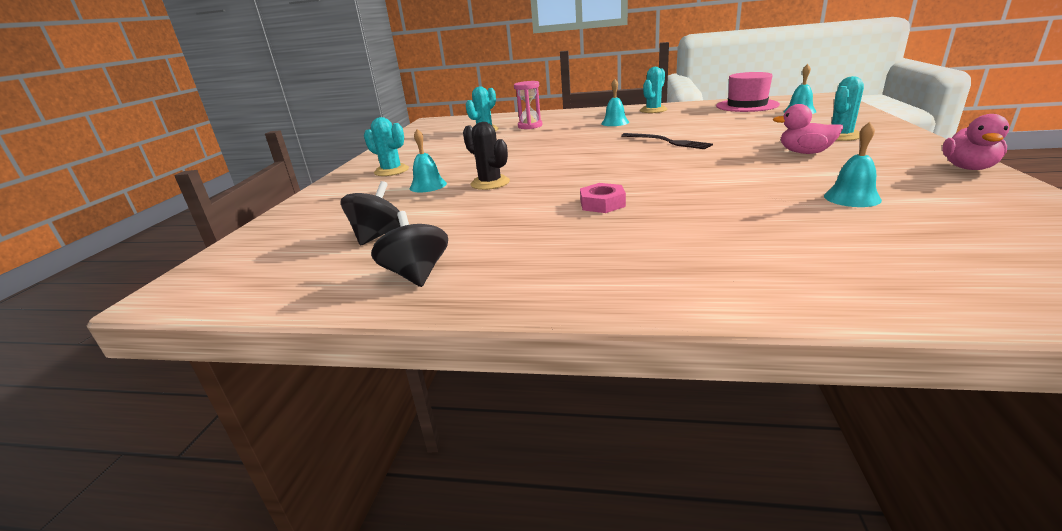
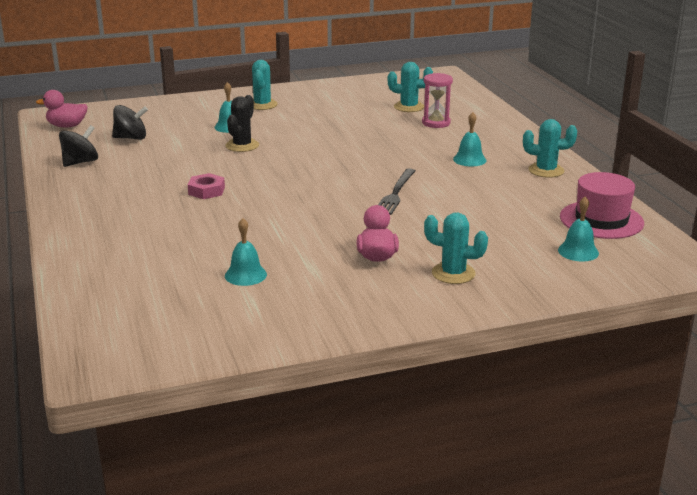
camera: 60 degrees right, 0 degrees up
(968, 168) = (348, 327): pink duck -> pink duck (67, 126)

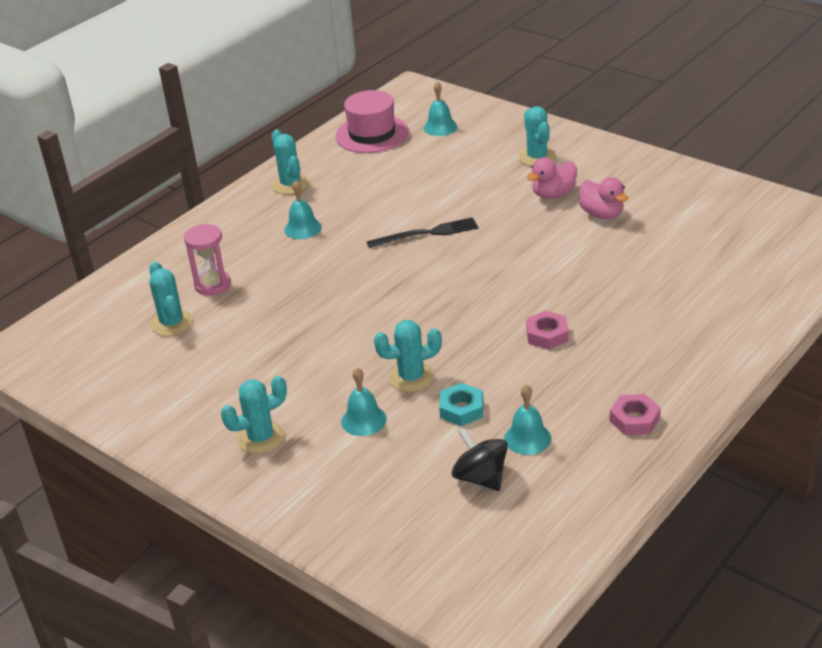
camera: 120 degrees left, 10 degrees up
(67, 126) = (506, 568): pink duck -> pink duck (602, 214)
(80, 162) = (589, 467): black spinning top -> none
(85, 186) = (634, 419): none -> pink nut
(189, 149) = (461, 409): none -> turquoise nut
(242, 146) = (411, 377): black cactus -> turquoise cactus
(245, 275) = (658, 233): turquoise bell -> turquoise bell (527, 438)

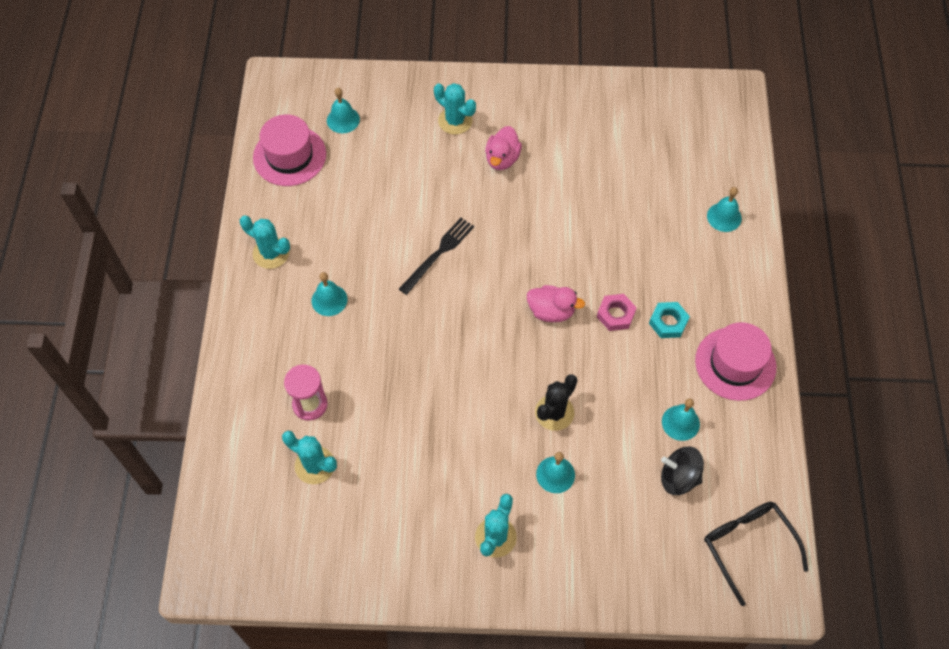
camera: 40 degrees left, 25 degrees up
(411, 377) = (554, 412): turquoise cactus -> black cactus
(461, 409) = (615, 422): turquoise nut -> turquoise nut (668, 322)
(495, 564) = (747, 546): none -> black glasses
(602, 214) = (556, 164): pink duck -> pink duck (551, 311)
(634, 419) = (735, 364): pink nut -> pink hat
(739, 309) = (724, 217): none -> turquoise bell

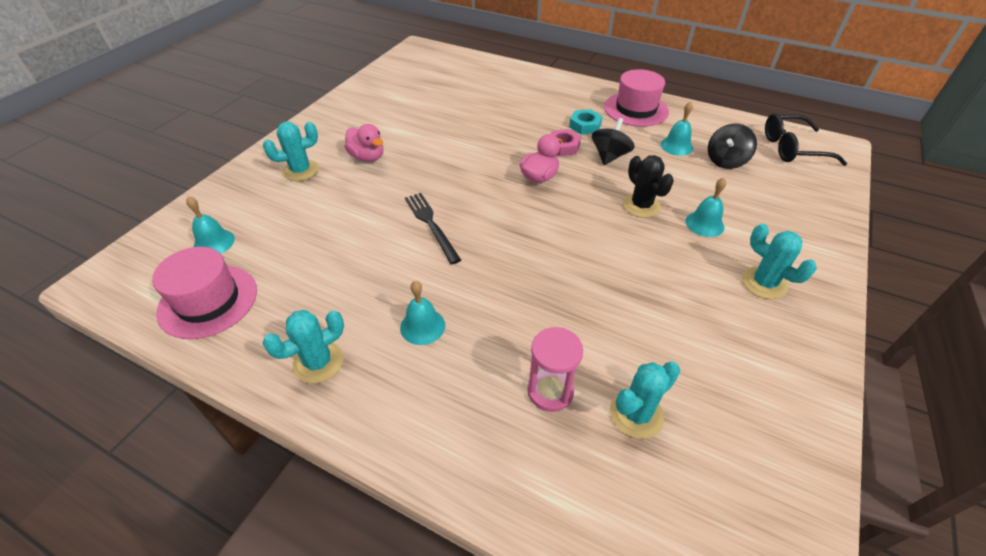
camera: 65 degrees left, 15 degrees down
(622, 362) = (609, 156): none -> black spinning top
(724, 217) = (512, 79): turquoise bell -> none

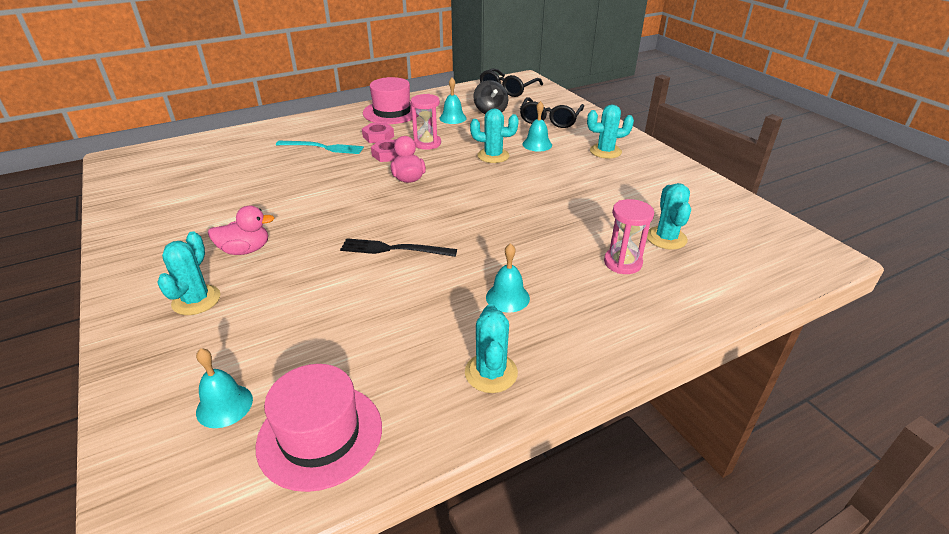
camera: 55 degrees left, 10 degrees down
(532, 110) = (323, 147): none -> turquoise fork
(585, 125) = (378, 136): turquoise nut -> pink nut
(609, 156) = (427, 143): black spinning top -> pink hourglass
(641, 205) = (493, 156): black cactus -> turquoise cactus
(772, 208) = (550, 120): none -> black glasses

